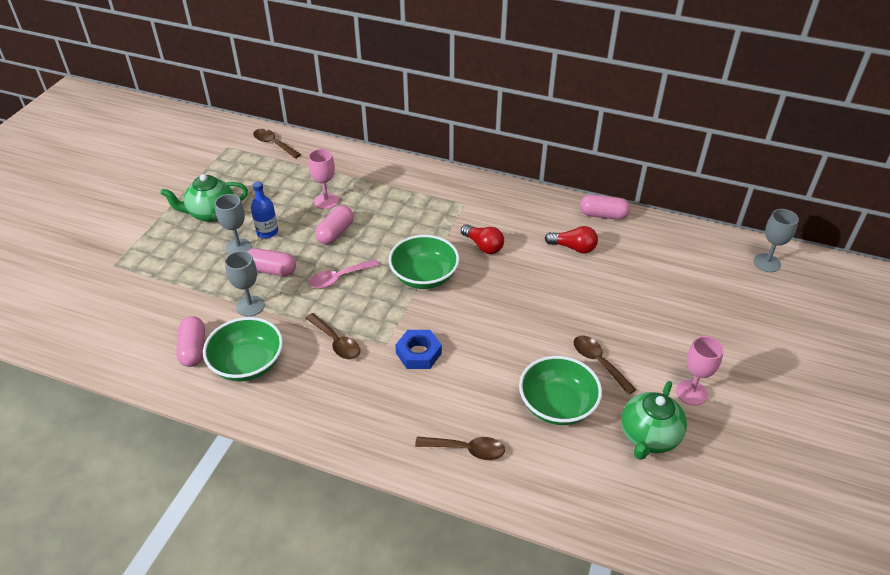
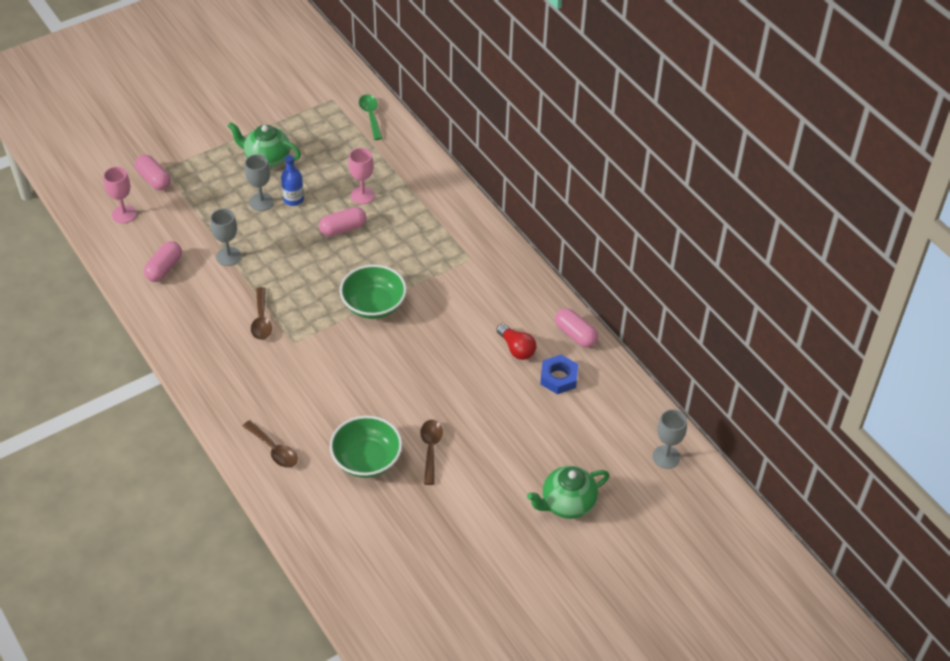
camera: 35 degrees right, 5 degrees up
(248, 364) = (189, 301): green bowl -> none
(271, 270) = (268, 235): pink capsule -> pink capsule (154, 179)
(273, 144) = (371, 116): brown spoon -> green spoon
(339, 278) = (310, 270): pink spoon -> none
(418, 353) = (309, 363): blue nut -> blue nut (558, 378)
(483, 246) = (445, 305): red light bulb -> none
(648, 437) = (405, 521): green teapot -> green teapot (567, 504)
(691, 393) = (473, 512): pink goblet -> pink goblet (124, 214)

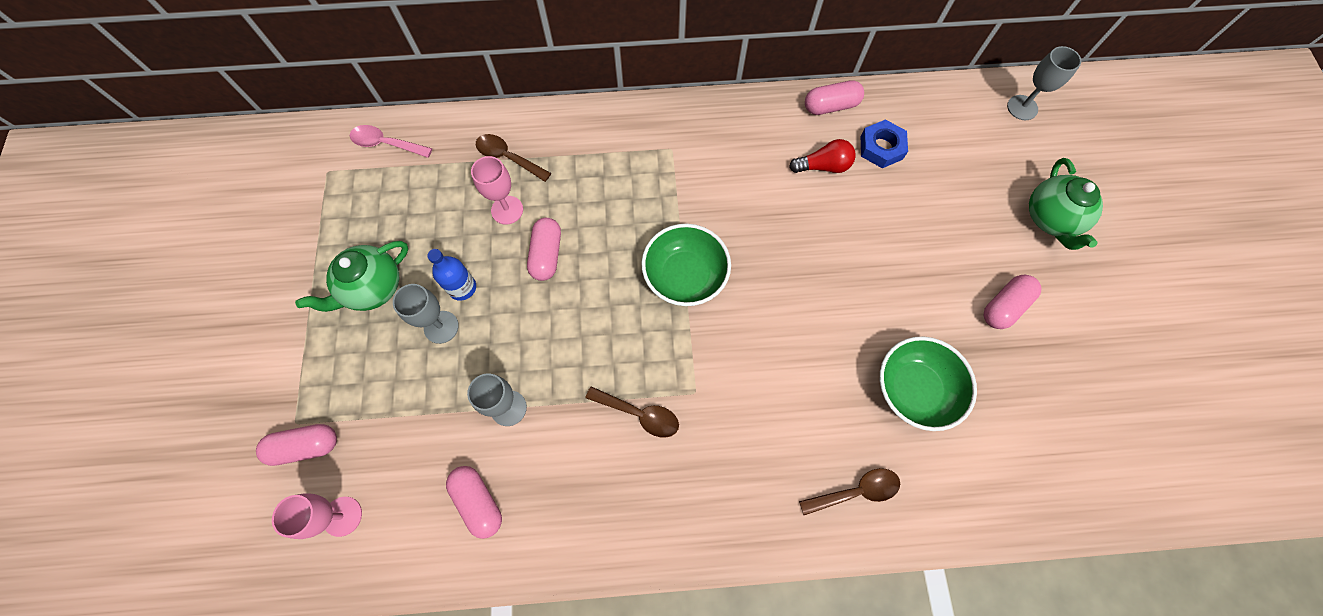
camera: 60 degrees left, 20 degrees up
(371, 116) = (386, 144): green spoon -> pink spoon
(430, 449) = (926, 314): brown spoon -> brown spoon (508, 158)
(467, 494) = (1004, 306): none -> pink capsule

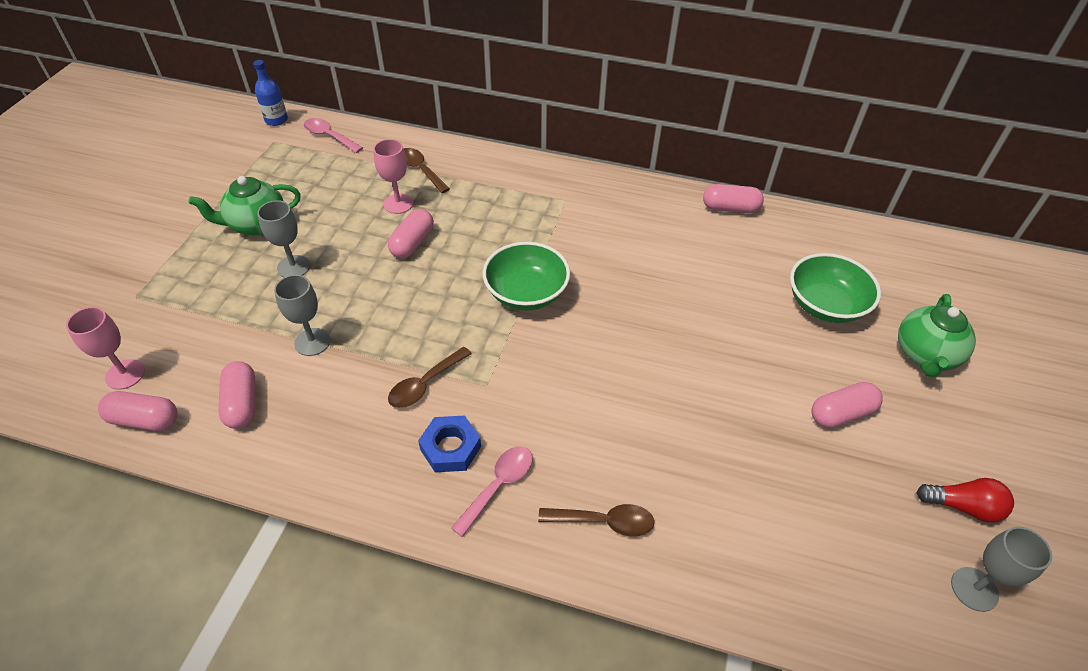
camera: 20 degrees right, 20 degrees down
(306, 446) = (132, 315): pink capsule -> pink capsule (145, 420)
(462, 287) = (328, 245): blue bottle -> blue bottle (276, 120)
(639, 414) = (425, 384): brown spoon -> brown spoon turned 90 degrees clockwise
(753, 492) = (498, 485): none -> pink spoon
(823, 166) = (701, 249): red light bulb -> red light bulb (963, 506)
(881, 147) = (766, 251): blue nut -> blue nut (450, 448)
(914, 389) = (710, 453): green bowl -> green bowl (825, 305)
(1022, 107) = (929, 258): grey goblet -> grey goblet (974, 589)

